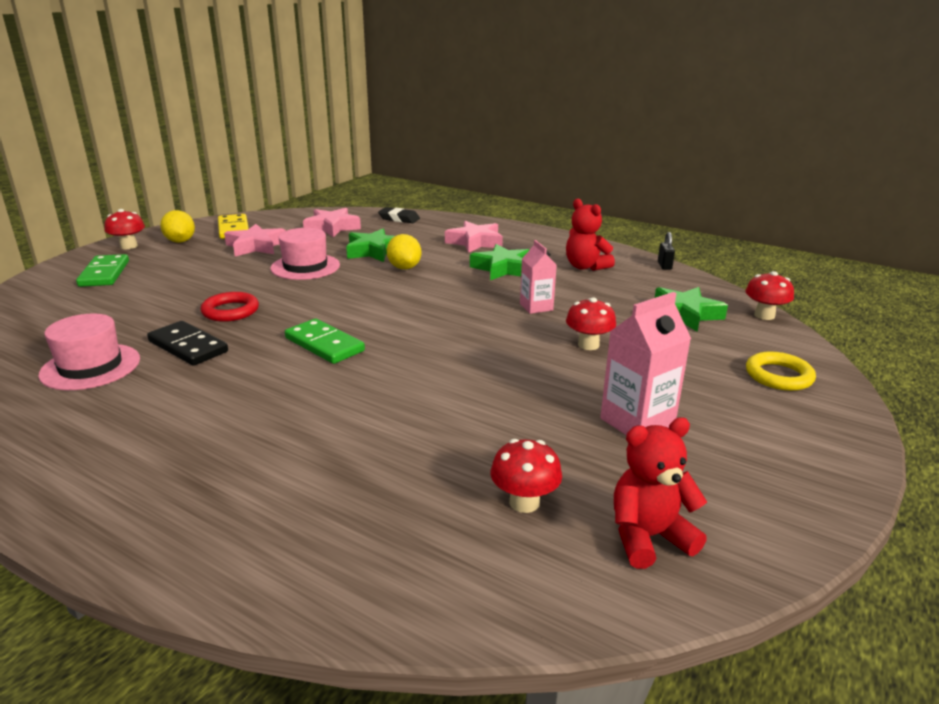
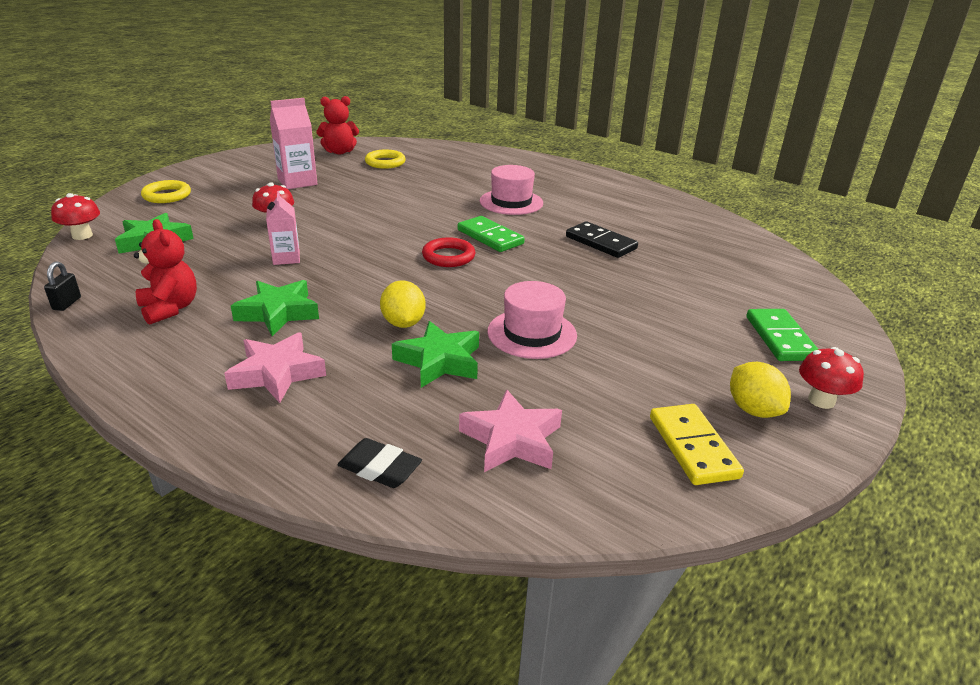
camera: 175 degrees left, 5 degrees up
(90, 367) = (661, 233): pink hat -> pink hat (511, 202)
(230, 311) = (587, 274): red ring -> red ring (448, 256)
(256, 246) = (621, 386): pink star -> none
(524, 502) = (385, 162): red mushroom -> yellow ring

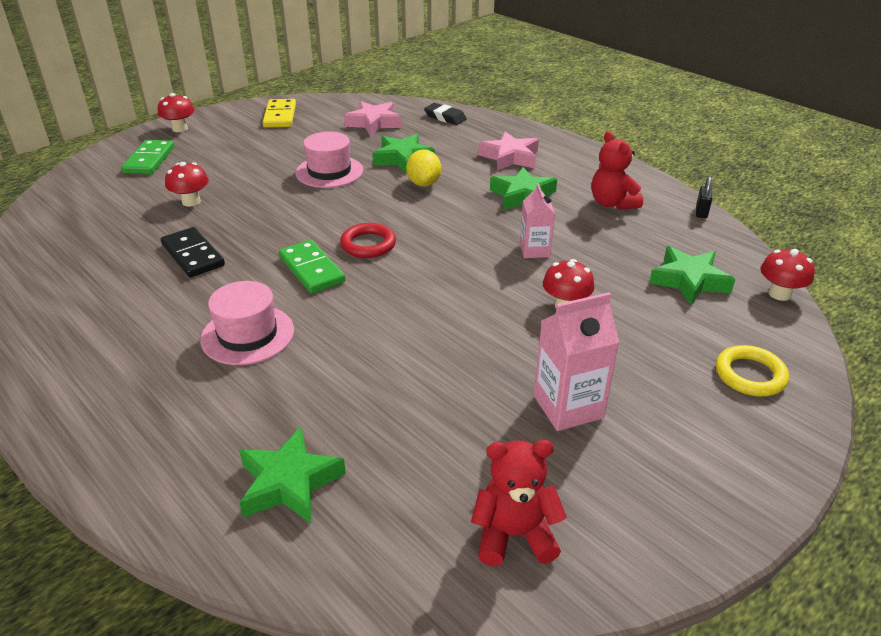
camera: 170 degrees left, 5 degrees up
(385, 162) = (418, 476): yellow ring -> none
(448, 160) = (289, 483): none -> green star
(659, 287) = (191, 202): none -> red mushroom
(753, 410) = (227, 127): yellow lemon -> none

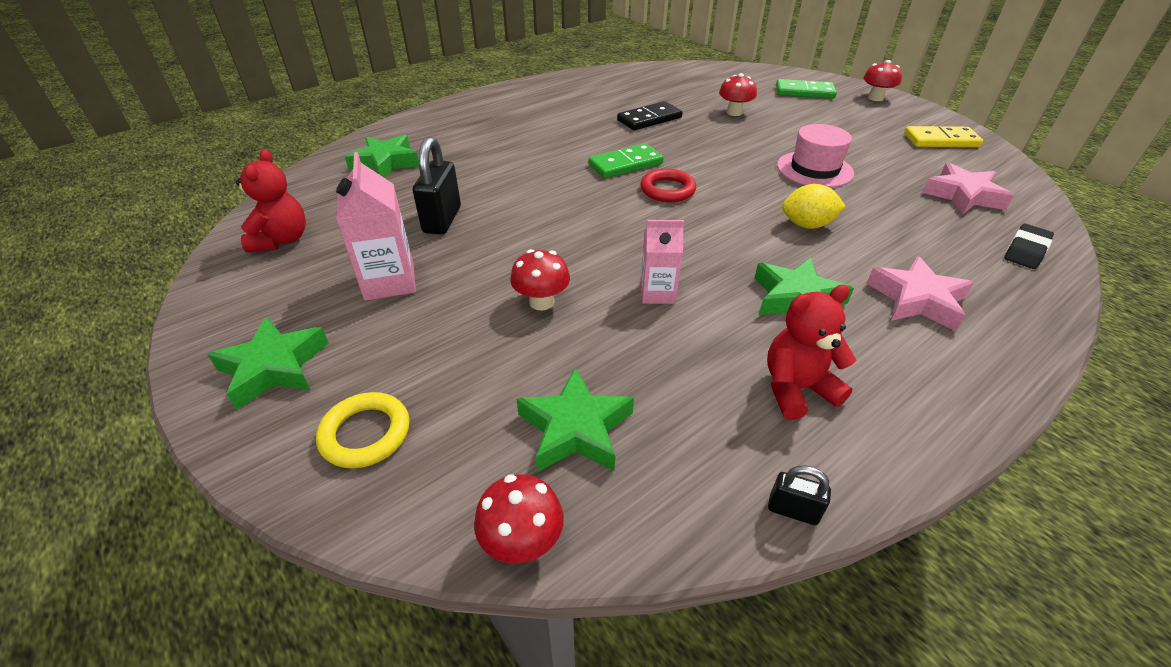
camera: 95 degrees right, 5 degrees up
(248, 335) = (540, 143): pink hat -> none
(402, 159) = (868, 213): green star -> green star (274, 367)
(443, 390) = (442, 220): none -> black padlock

